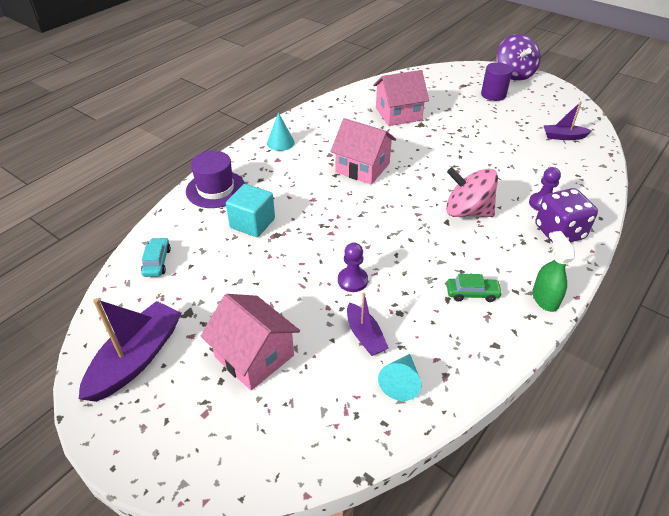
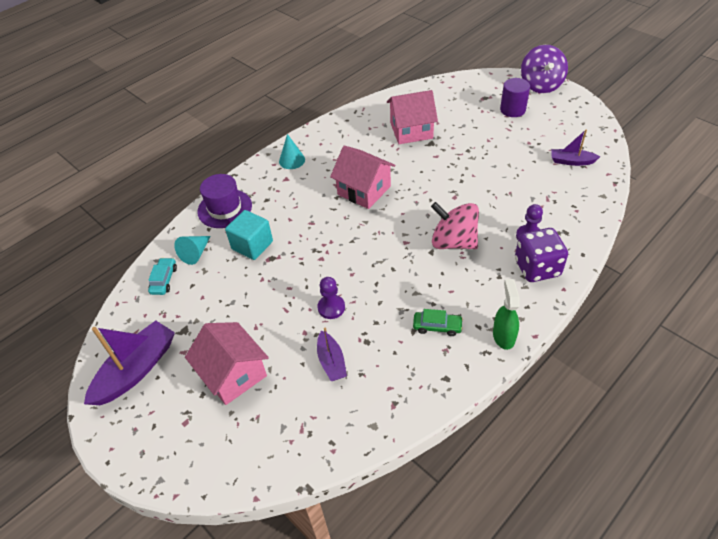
camera: 10 degrees right, 5 degrees up
(401, 382) = (353, 407): turquoise cone -> turquoise cone (195, 253)

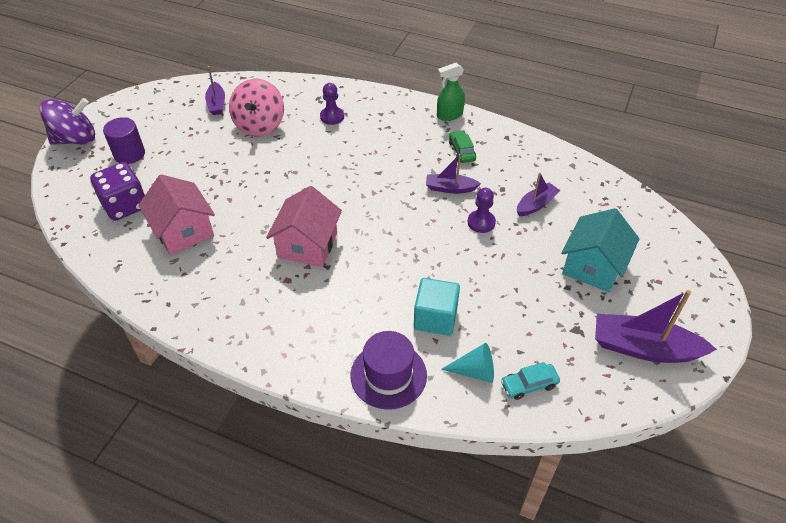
camera: 115 degrees left, 0 degrees up
(233, 374) = (593, 267): pink house -> turquoise house
(292, 160) = (271, 336): turquoise cone -> none
(386, 299) = (450, 188): none -> purple boat
(453, 242) = (359, 160): pink spinning top -> pink spinning top (259, 125)
(537, 268) = (368, 107): purple dice -> purple dice (125, 206)

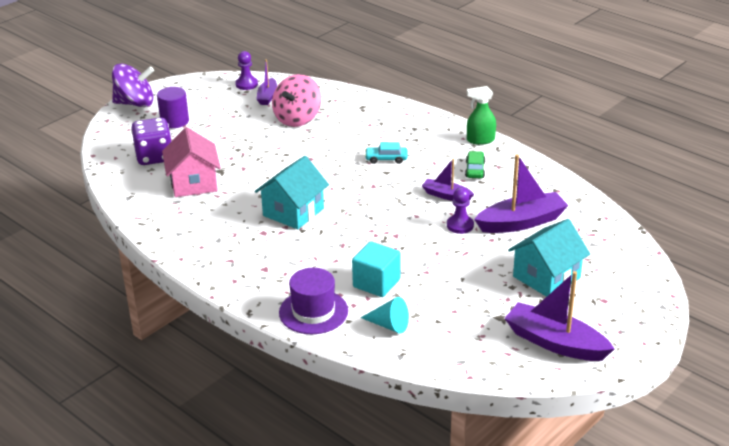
camera: 20 degrees right, 15 degrees down
(307, 245) = (293, 212): pink house -> turquoise house
(332, 117) = (367, 123): purple pawn -> purple pawn (246, 84)
(529, 384) = (431, 344): turquoise car -> turquoise car (386, 159)
(536, 204) = (521, 222): purple boat -> purple boat, size x1.76

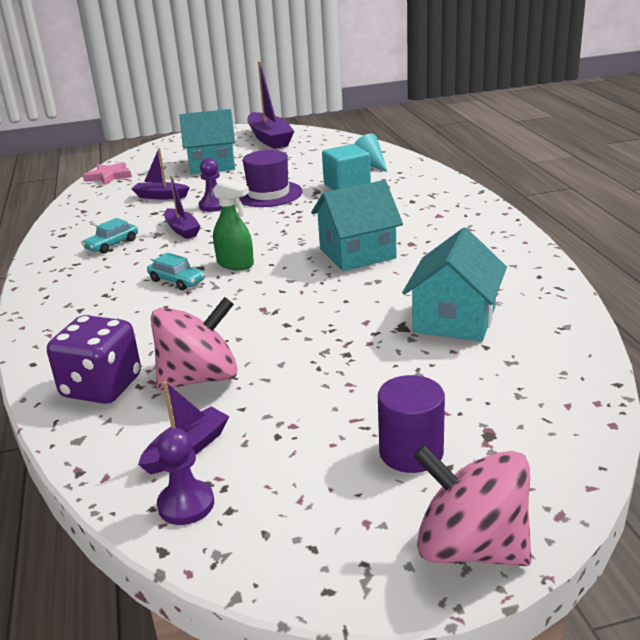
camera: 145 degrees left, 5 degrees down
(135, 103) = (471, 547): purple spinning top -> pink spinning top
(154, 157) = (493, 382): purple dice -> purple dice (102, 387)
(194, 183) = (454, 320): pink house -> turquoise house
(313, 312) = (422, 181): purple hat -> purple hat (268, 194)
(475, 170) = (112, 244): green car -> turquoise car
(480, 140) = (44, 272): green spray bottle -> green spray bottle (235, 264)
(521, 222) = (161, 196): purple boat -> purple boat, size x0.57
(614, 231) = (109, 176): none -> pink star

